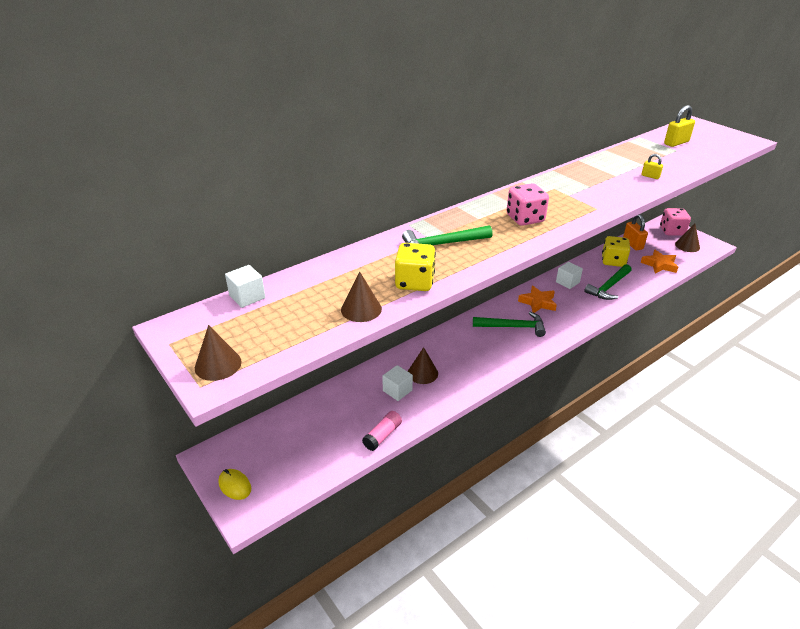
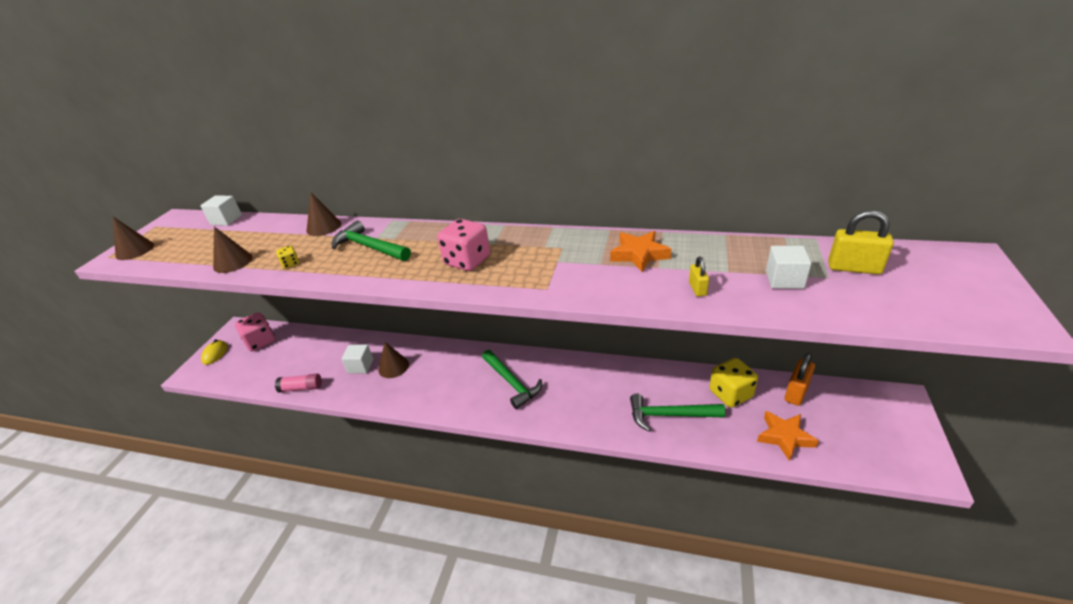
camera: 55 degrees right, 0 degrees up
(414, 282) = (290, 264): yellow dice -> yellow dice, size x0.46
(538, 302) = (572, 378): orange star -> orange star (639, 254)
(567, 282) = (636, 380): white cube -> white cube (784, 280)
(672, 231) = (892, 413): pink dice -> pink dice (260, 341)
(687, 246) = (879, 444): brown cone -> brown cone (324, 227)

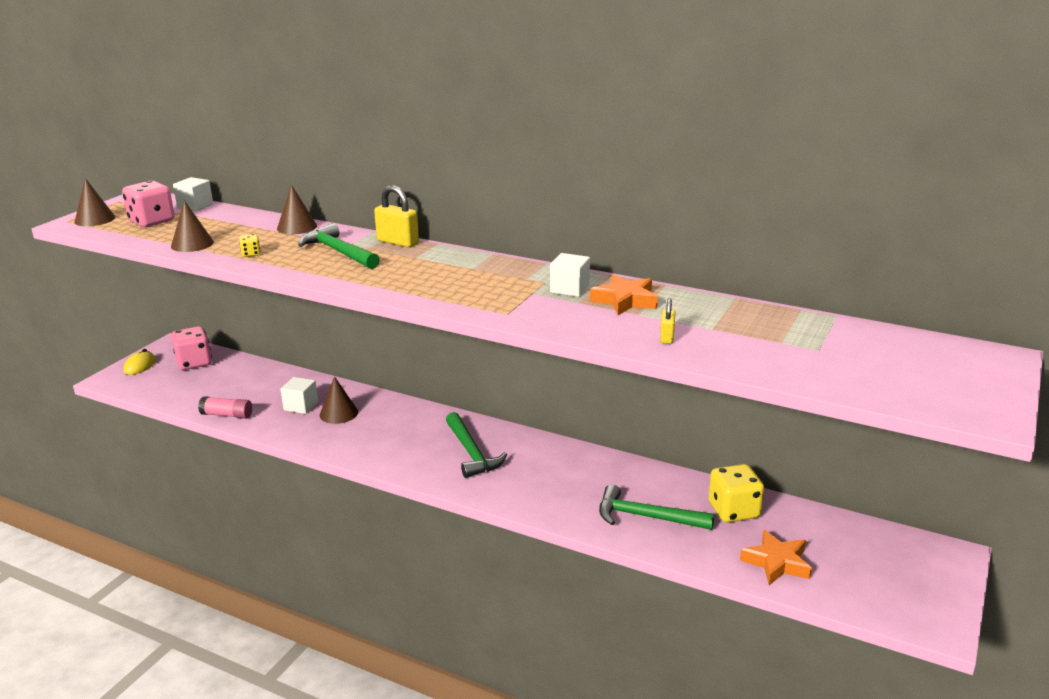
camera: 10 degrees right, 10 degrees down
(467, 261) = (436, 279): pink dice -> pink dice (152, 221)
(784, 280) = (767, 344): white cube -> white cube (569, 289)
(796, 392) = (818, 524): orange padlock -> none
(854, 268) = (854, 346): yellow padlock -> yellow padlock (398, 242)

